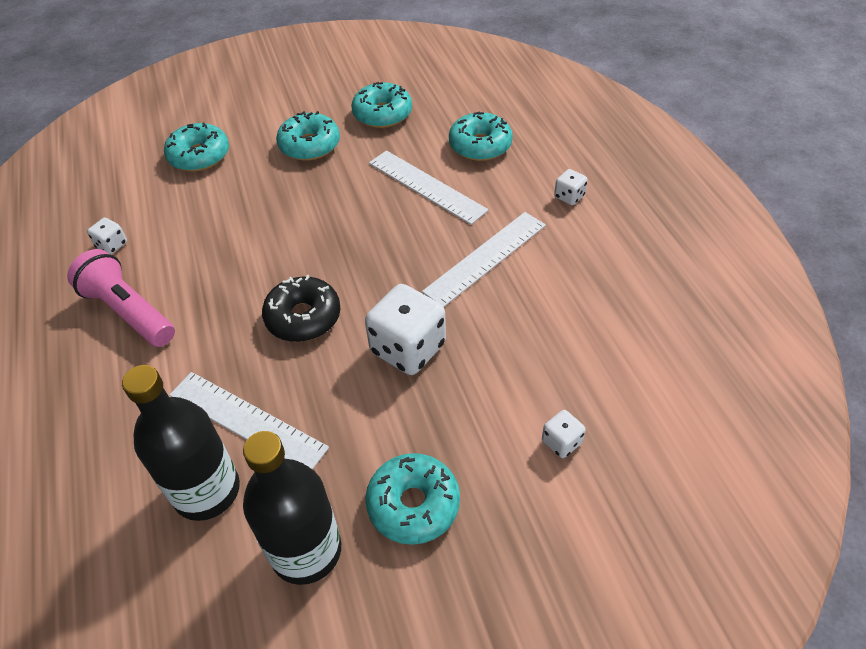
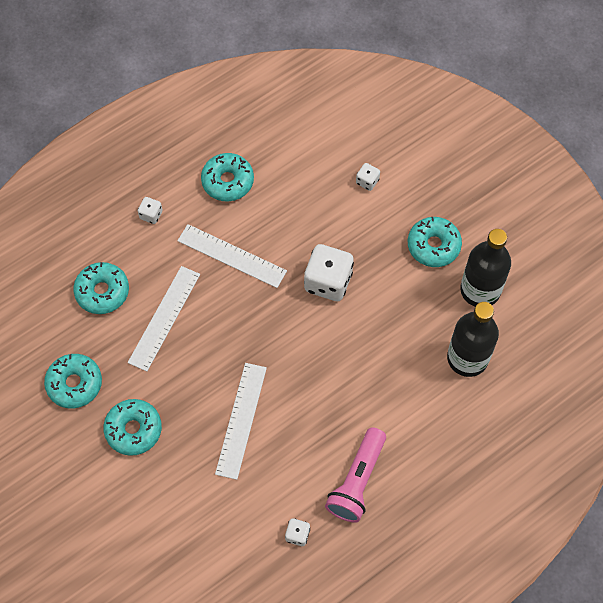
camera: 110 degrees left, 15 degrees up
(199, 156) = (170, 521): turquoise donut -> turquoise donut (227, 181)
(247, 421) = (415, 357): white ruler -> white ruler (241, 420)
(303, 317) = (323, 357): black donut -> none

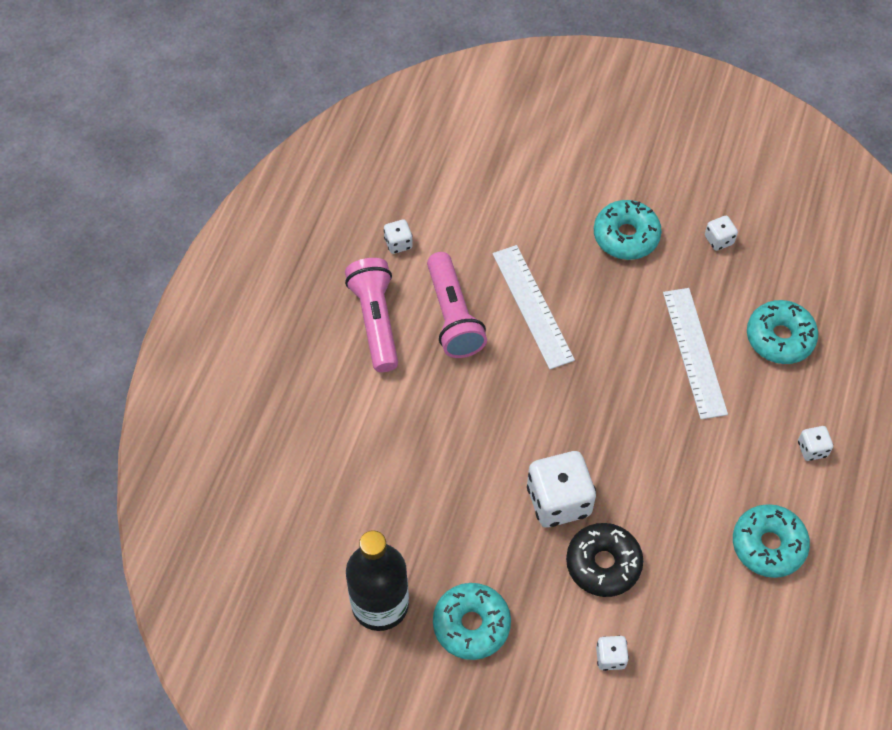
camera: 145 degrees right, 5 degrees down
(74, 384) = (719, 240): turquoise donut -> white dice
(232, 256) = (685, 461): white ruler -> none
(300, 449) = (453, 316): none -> pink flashlight
(331, 230) = (603, 564): none -> black donut
(467, 358) = (344, 514): black bottle -> none

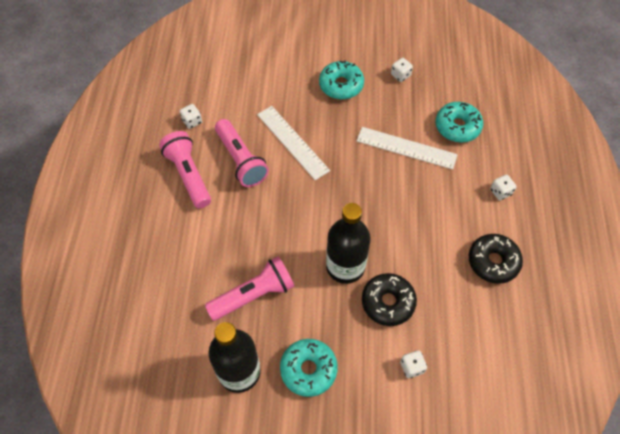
camera: 15 degrees left, 0 degrees up
(424, 508) = (253, 295): none -> pink flashlight
(558, 501) = (345, 266): white dice -> black bottle
(694, 352) = (406, 148): white ruler -> white ruler turned 45 degrees counterclockwise
(768, 545) = (493, 262): turquoise donut -> black donut

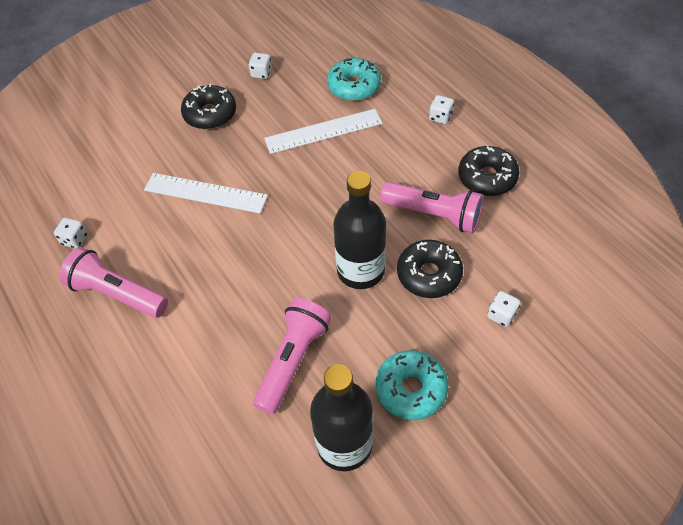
camera: 35 degrees left, 5 degrees down
(241, 160) = (164, 243): pink flashlight -> pink flashlight (434, 214)
(341, 85) = (210, 114): turquoise donut -> black donut

